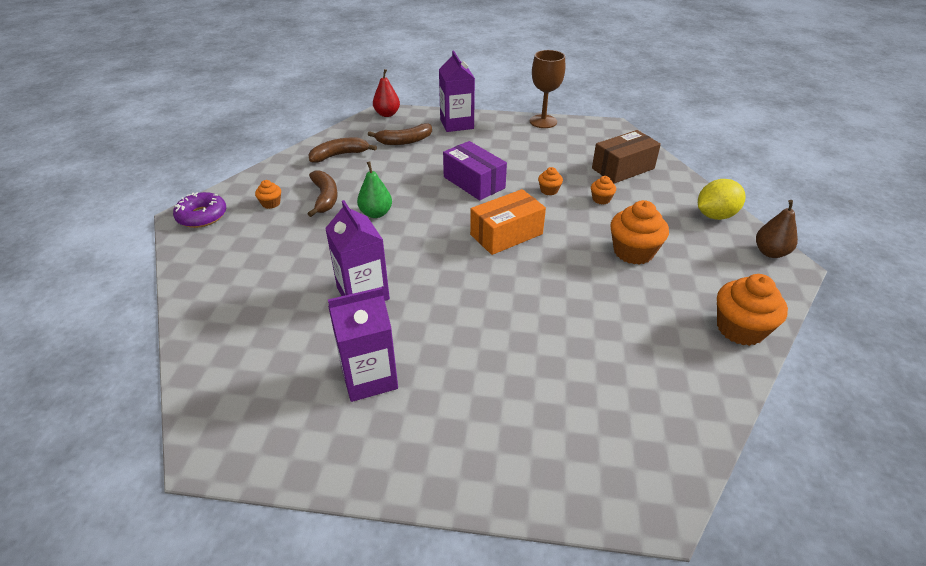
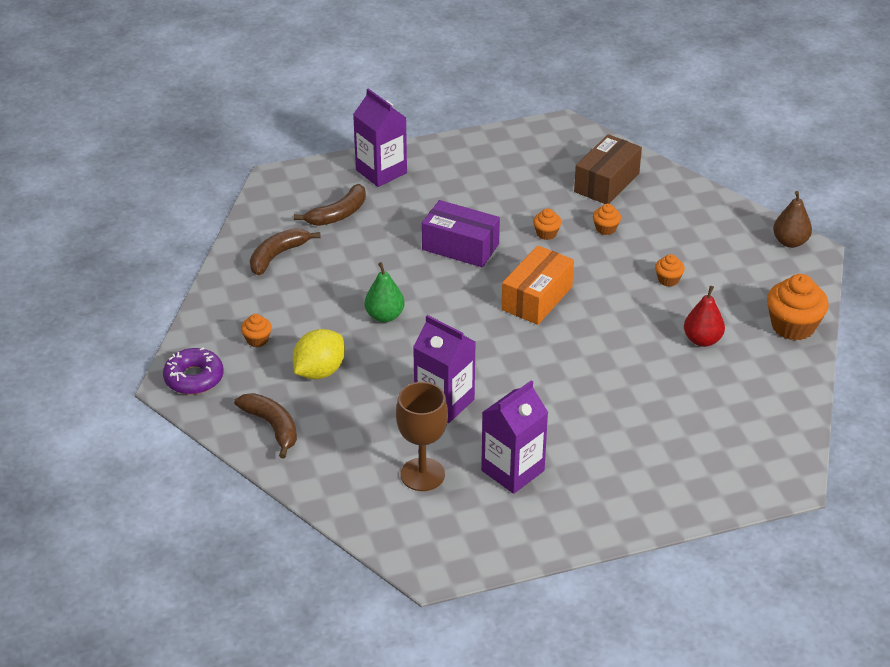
camera: 25 degrees left, 0 degrees up
(325, 198) = (312, 314): brown banana -> brown banana (272, 426)
(387, 114) = (283, 180): red pear -> red pear (702, 340)
(543, 121) = (481, 140): brown goblet -> brown goblet (422, 474)
(633, 252) = (668, 280): orange cupcake -> orange cupcake, size x0.50
(715, 215) = (724, 215): yellow lemon -> yellow lemon (319, 371)

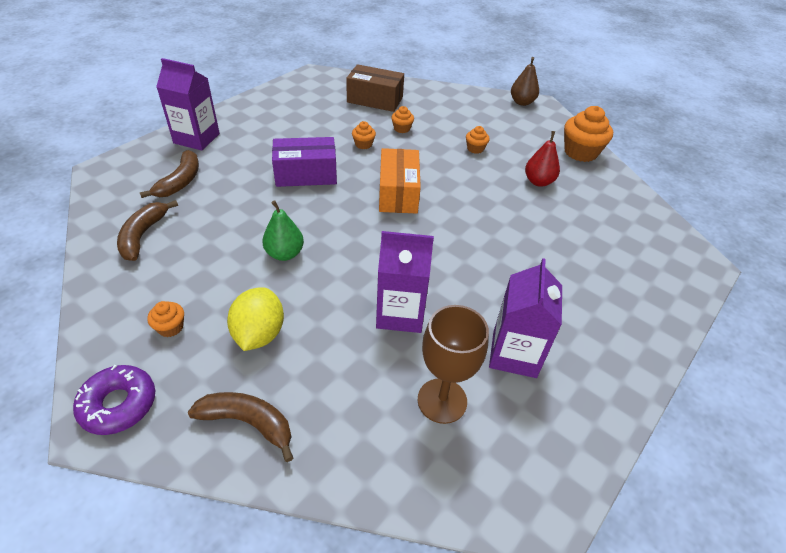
camera: 35 degrees left, 5 degrees up
(606, 182) = (375, 100): brown box -> brown box turned 75 degrees counterclockwise

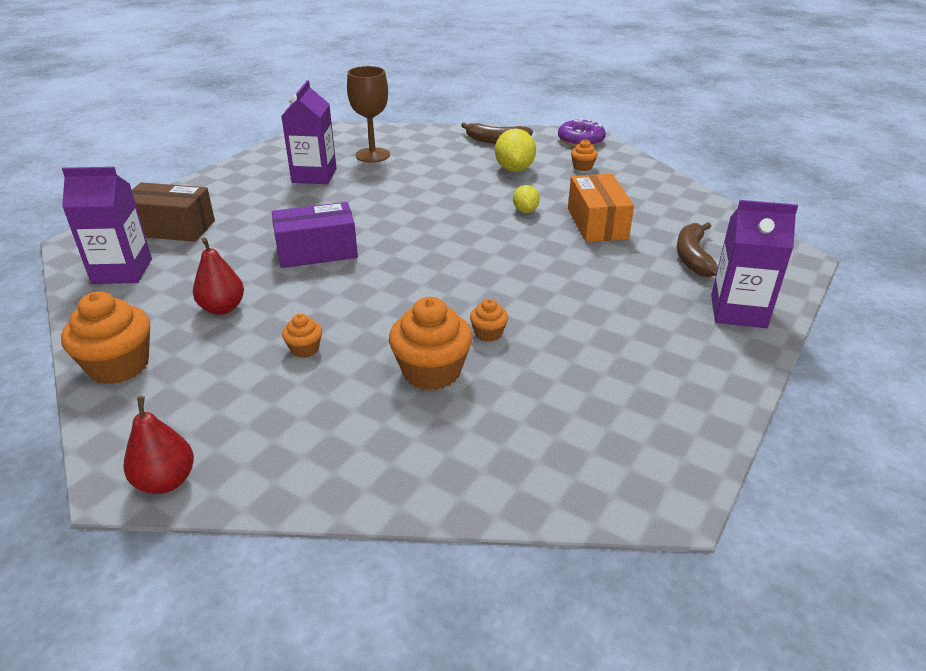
camera: 175 degrees right, 10 degrees down
(143, 235) = (670, 210): brown banana -> none
(284, 254) = (525, 211): green pear -> yellow lemon
(306, 174) = (549, 281): purple box -> purple box (317, 251)
(375, 100) = (498, 436): brown box -> brown box (172, 228)
(398, 193) = (422, 273): orange box -> orange box (597, 223)
(400, 313) = (406, 186): purple carton -> purple carton (122, 271)
(402, 128) = (431, 371): orange cupcake -> orange cupcake, size x1.99
(522, 102) = (166, 481): brown pear -> red pear

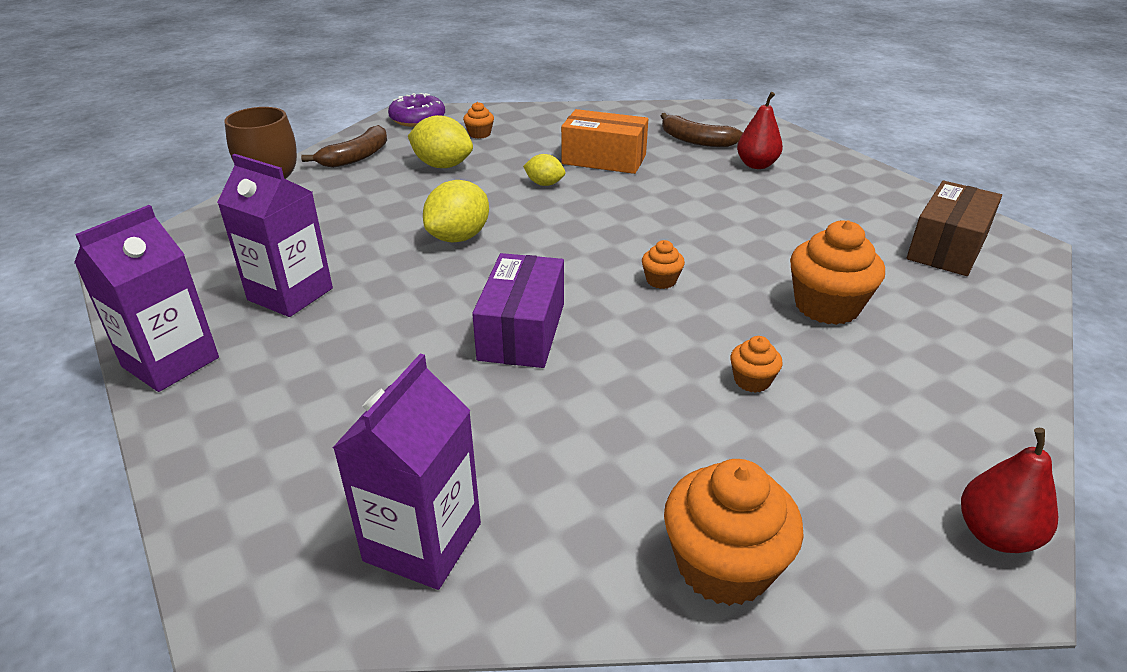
camera: 65 degrees left, 0 degrees up
(172, 228) = (316, 463): brown box -> brown box (947, 248)
(222, 308) = (618, 437): red pear -> red pear (756, 165)
(416, 202) = (459, 237): none -> yellow lemon
(488, 333) = (772, 261): orange cupcake -> orange cupcake (661, 280)
(738, 311) = (789, 150): purple carton -> purple carton (170, 362)

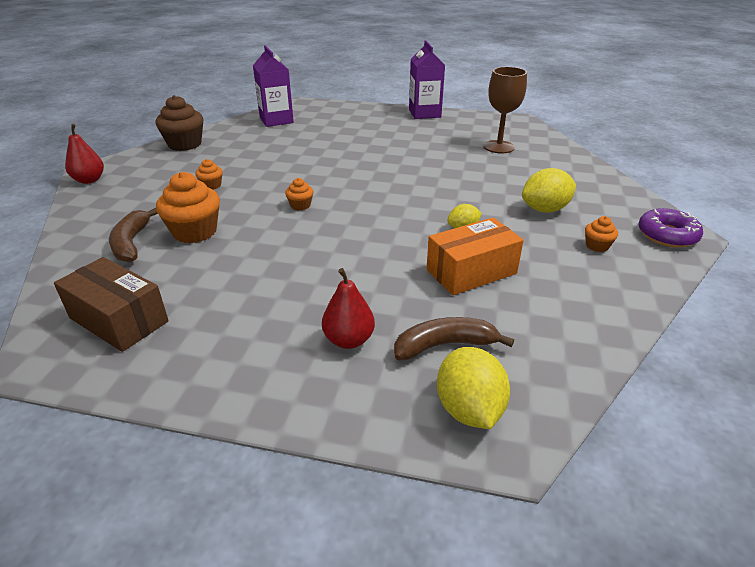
camera: 135 degrees right, 0 degrees up
(290, 294) = (441, 136): purple carton -> none
(356, 157) = (598, 190): brown banana -> brown banana (131, 243)
(459, 237) = (434, 179): yellow lemon -> yellow lemon (469, 409)
(522, 331) = (331, 162): purple box -> none
(723, 565) = (185, 144): orange cupcake -> brown cupcake
(947, 248) = (119, 320): brown box -> brown box turned 45 degrees counterclockwise

